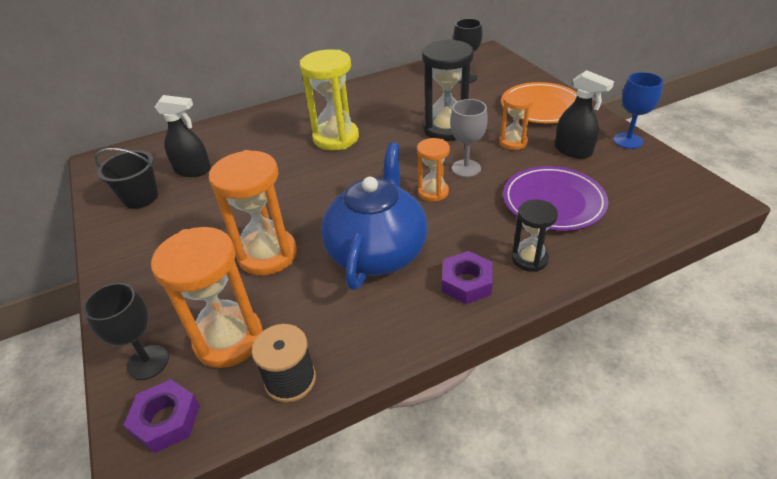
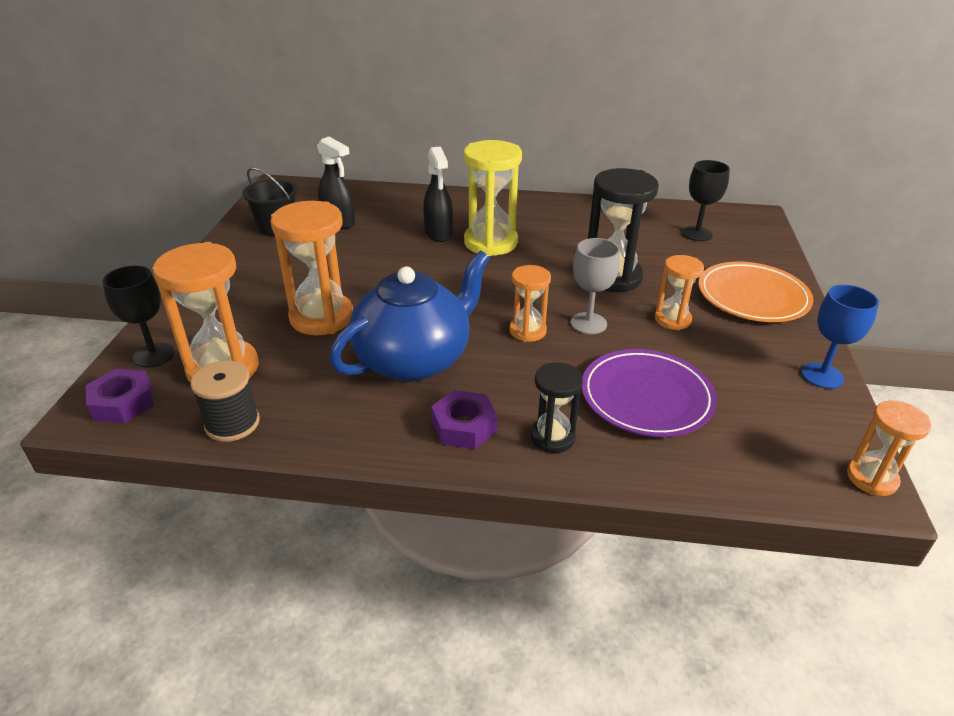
camera: 30 degrees right, 5 degrees down
(573, 151) = (735, 357): black spray bottle -> black spray bottle (438, 233)
(713, 191) = (871, 478): none -> orange hourglass

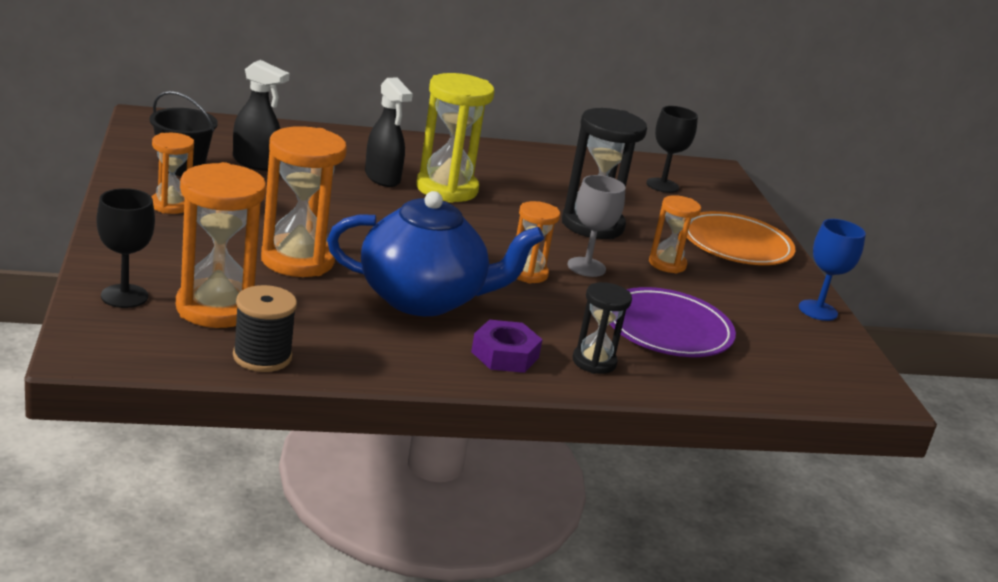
camera: 20 degrees left, 10 degrees down
(123, 403) = (122, 340): purple nut -> none
(414, 359) = (423, 299): blue teapot -> blue teapot turned 60 degrees clockwise
(871, 478) = (878, 385): orange hourglass -> orange hourglass (171, 205)

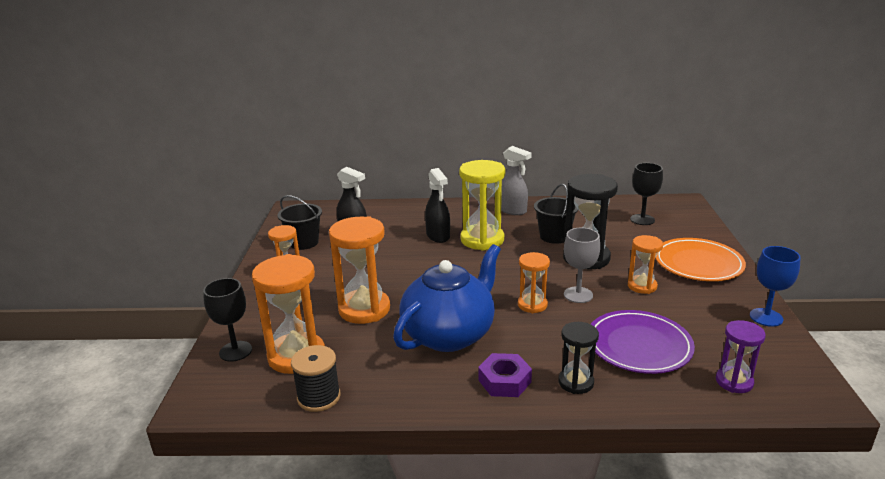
camera: 15 degrees right, 0 degrees up
(423, 299) = (449, 334): blue teapot -> blue teapot turned 60 degrees counterclockwise
(483, 155) = (512, 210): none -> grey spray bottle
(546, 194) = (554, 236): none -> black bucket
(780, 373) = (734, 382): none -> purple hourglass

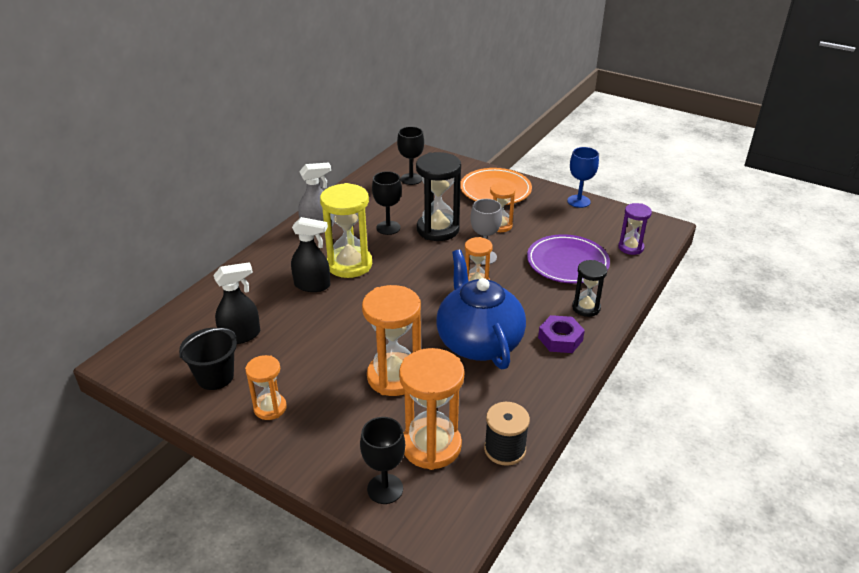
camera: 60 degrees left, 10 degrees up
(554, 236) = (388, 228): black bucket -> black goblet

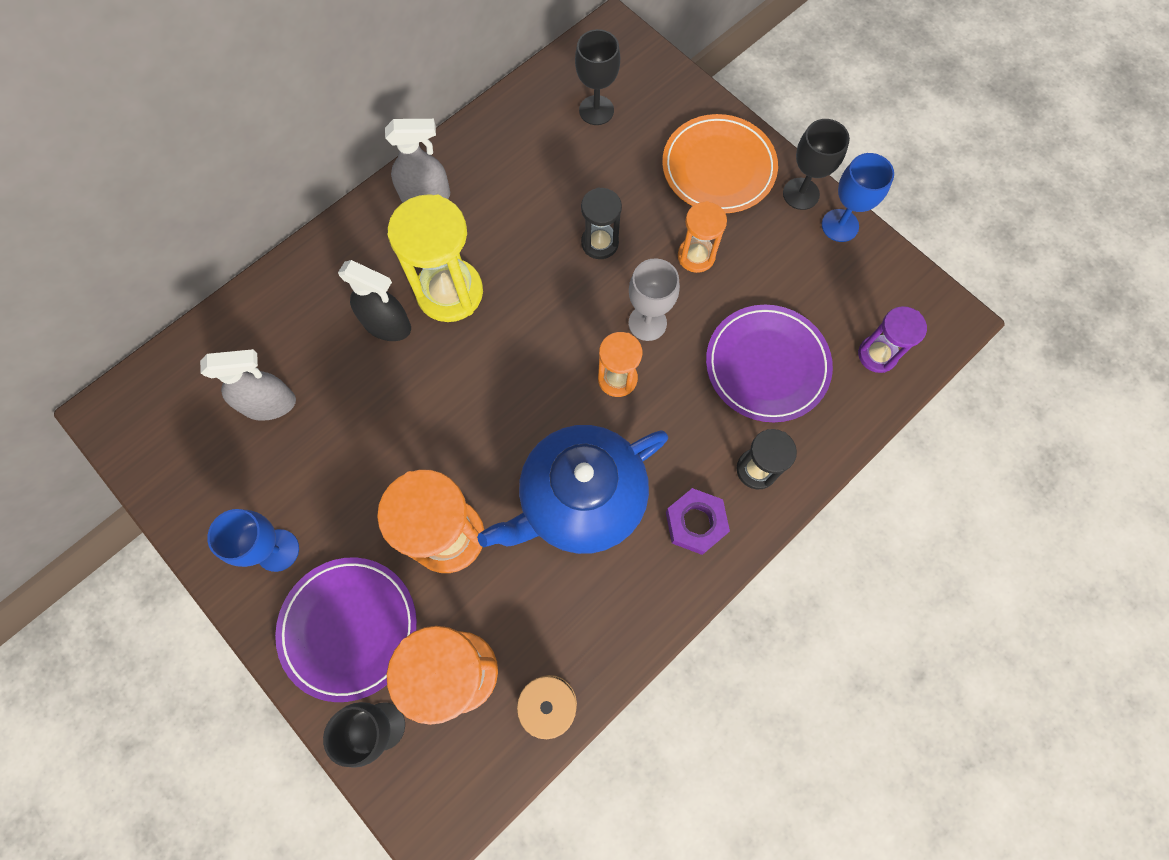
camera: 15 degrees right, 35 degrees up
(215, 377) = (222, 475): black bucket -> none
(241, 335) = (270, 404): black spray bottle -> grey spray bottle
(270, 408) = (278, 550): orange hourglass -> blue goblet
(339, 439) = (349, 628): none -> purple plate
(388, 228) = (528, 222): black goblet -> black goblet (801, 194)
(438, 229) = (600, 243): black hourglass -> black hourglass, size x0.57
(478, 342) = (580, 499): blue teapot -> blue teapot turned 120 degrees counterclockwise

